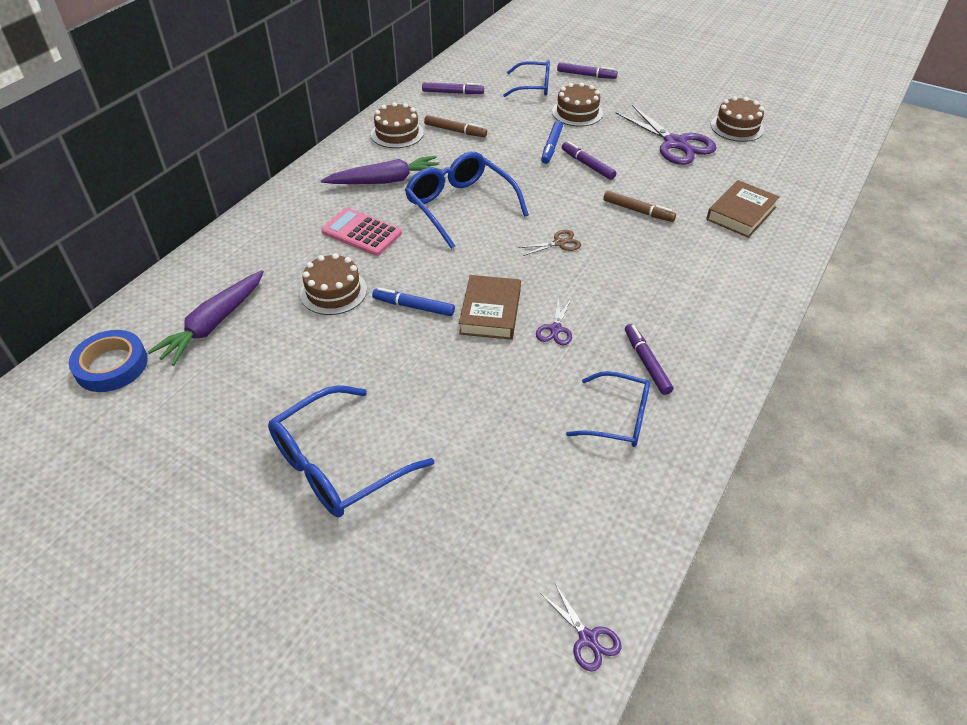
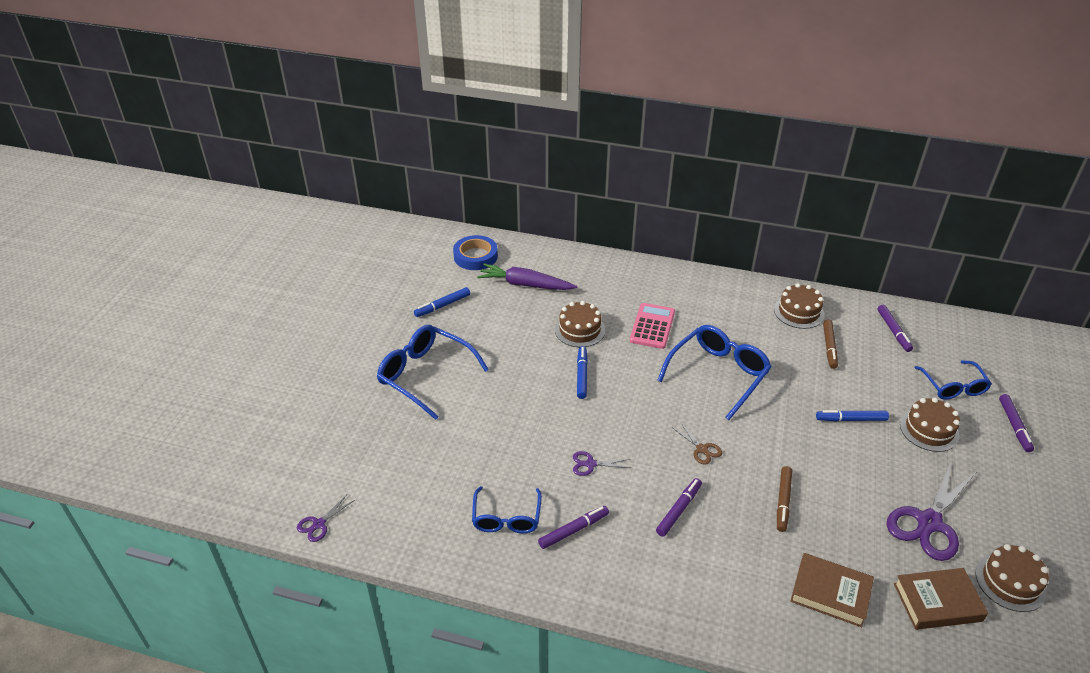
camera: 75 degrees right, 5 degrees down
(198, 422) = (443, 306): none -> blue marker
(385, 181) = (726, 322): purple carrot -> none
(490, 312) = (594, 420): brown book -> brown book (937, 602)
(587, 165) = (837, 452): purple marker -> purple marker (678, 510)

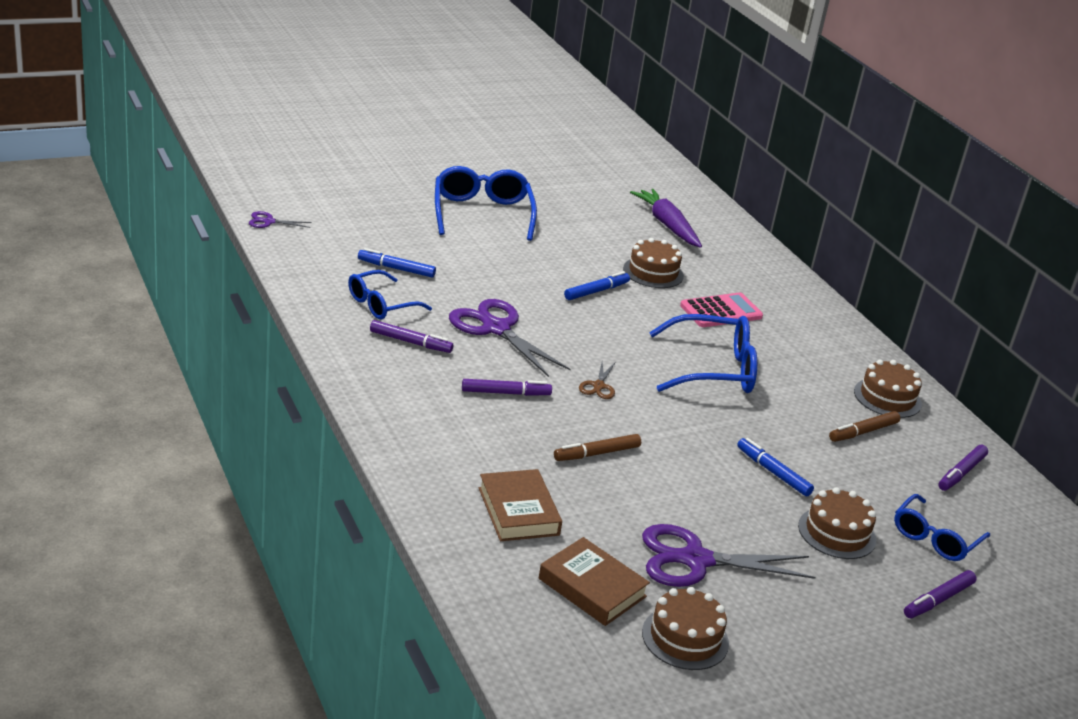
camera: 45 degrees right, 10 degrees down
(443, 306) = (575, 193): blue marker -> blue marker (396, 269)
(475, 256) = (662, 188): blue tape -> none
(590, 464) = (496, 328): purple scissors -> purple scissors, size x2.12

